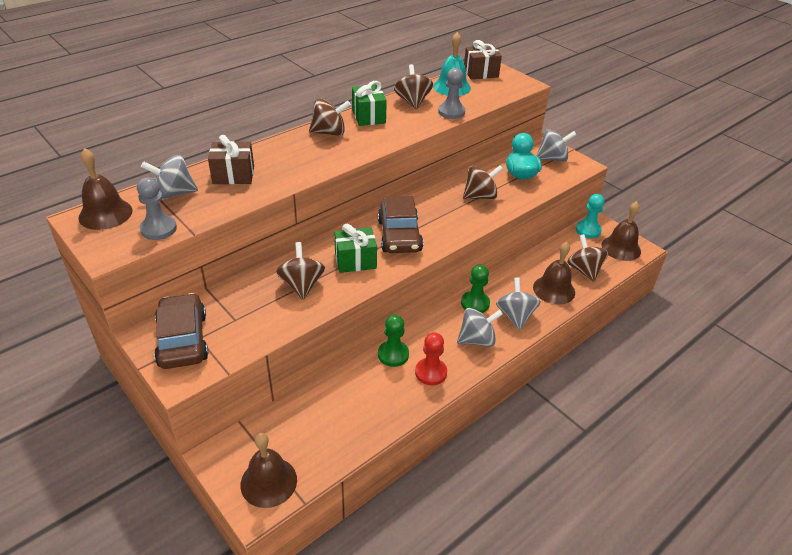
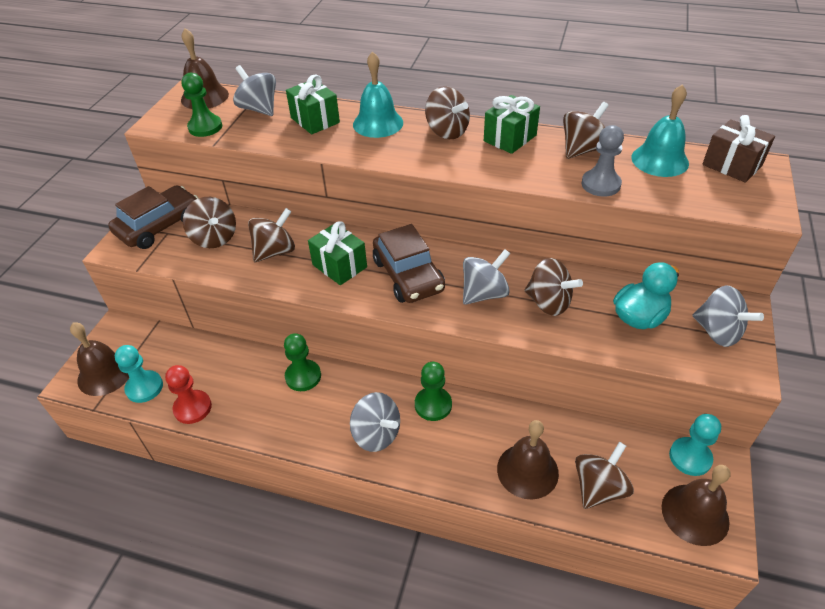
camera: 60 degrees right, 5 degrees up
(158, 229) = (205, 127): grey pawn -> green pawn
(233, 175) = (315, 120): brown gift -> green gift
(243, 312) = (214, 238): none -> brown spinning top
(279, 152) = (378, 123): none -> turquoise bell
(313, 457) = (144, 387): none -> turquoise pawn
(399, 235) = (408, 275): brown car -> brown car turned 75 degrees counterclockwise
(430, 372) = (299, 418): red pawn -> red pawn (192, 408)
(515, 316) = (444, 452): grey spinning top -> grey spinning top (484, 293)

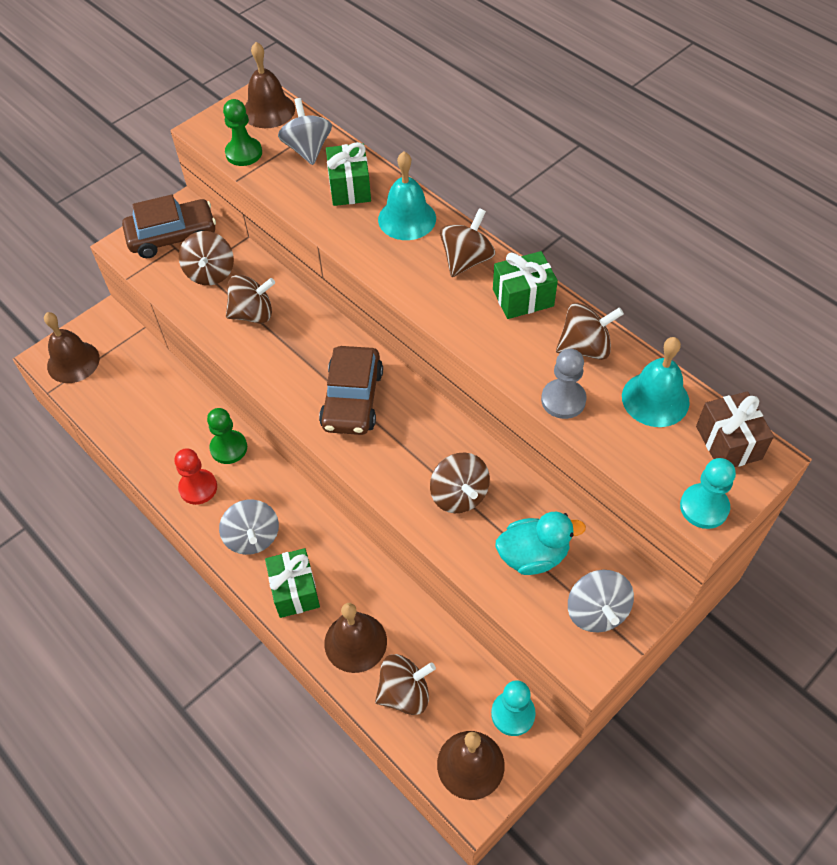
camera: 30 degrees right, 10 degrees up
(144, 387) = (96, 392): turquoise pawn -> turquoise pawn (704, 507)
(192, 408) = (122, 432): red pawn -> red pawn (198, 488)
(339, 266) = (298, 358): green gift -> green gift (295, 590)
(433, 405) = (320, 535): green pawn -> none
(447, 131) = (466, 260): brown spinning top -> brown spinning top turned 135 degrees counterclockwise
(484, 293) = (407, 454): grey spinning top -> none

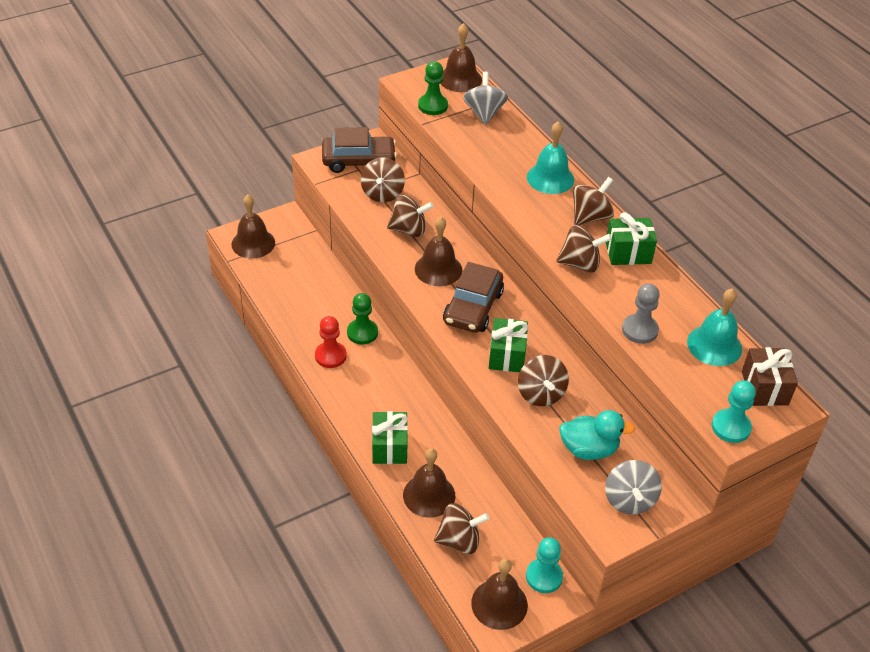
camera: 10 degrees right, 10 degrees down
(253, 537) = (365, 401): grey spinning top -> none
(299, 358) = (438, 269): none -> brown bell
(349, 188) = (510, 147): green gift -> green gift (507, 355)
(585, 347) = (668, 298): brown spinning top -> brown spinning top (580, 264)

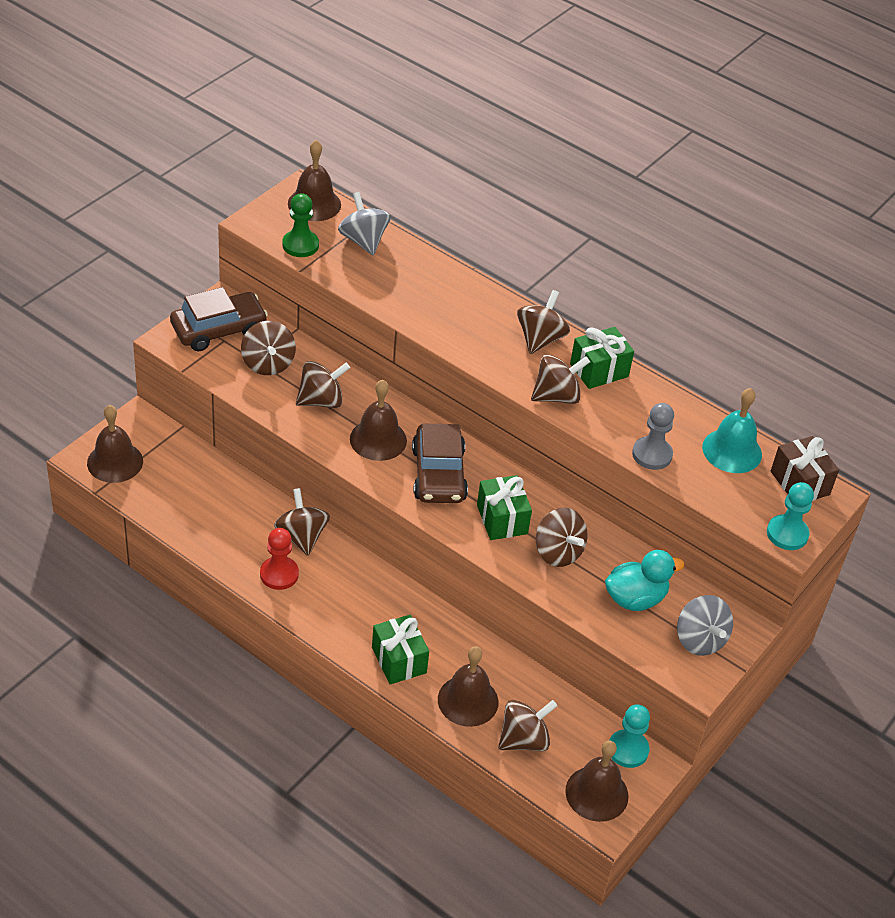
camera: 25 degrees left, 0 degrees up
(362, 333) = (301, 536): green pawn -> brown spinning top
(550, 178) = (476, 303): turquoise bell -> none

